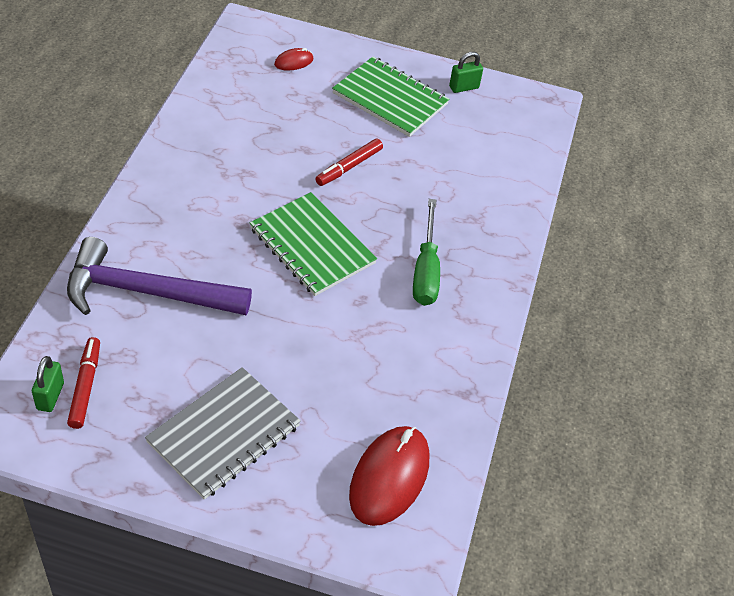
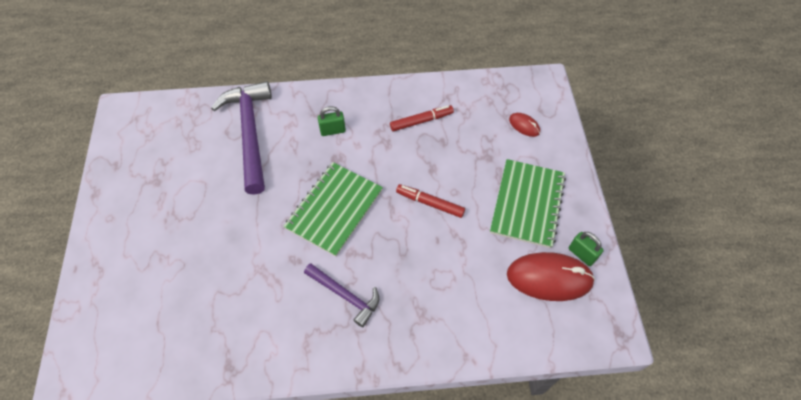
camera: 75 degrees right, 10 degrees up
(50, 396) = (151, 122): green padlock -> green padlock (333, 130)
(85, 386) = (163, 135): red marker -> red marker (421, 121)
(223, 434) = (147, 221): grey notebook -> none
(389, 477) = (135, 337): red mouse -> red mouse (549, 278)
(426, 270) = (345, 295): green screwdriver -> purple hammer

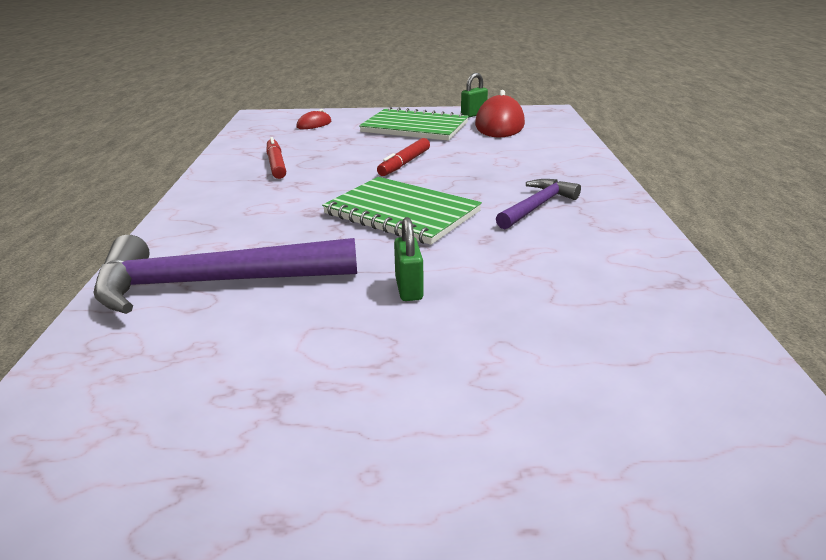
camera: 85 degrees left, 30 degrees down
(333, 130) = (256, 214): green padlock -> green padlock (409, 288)

